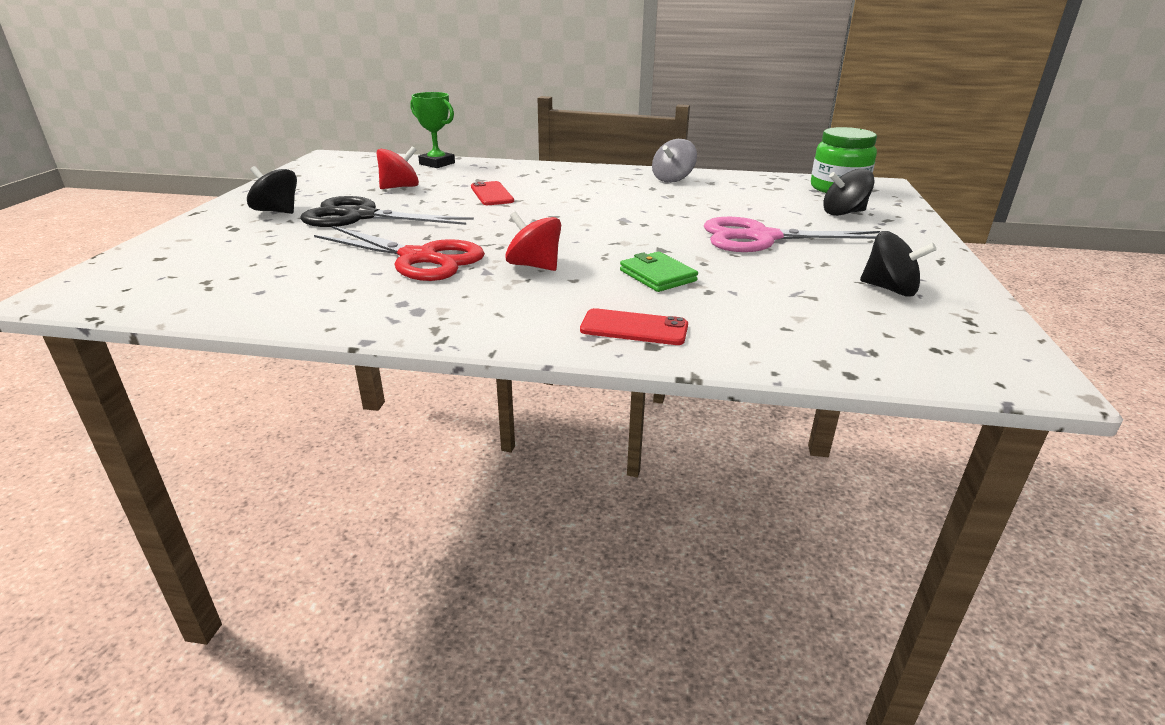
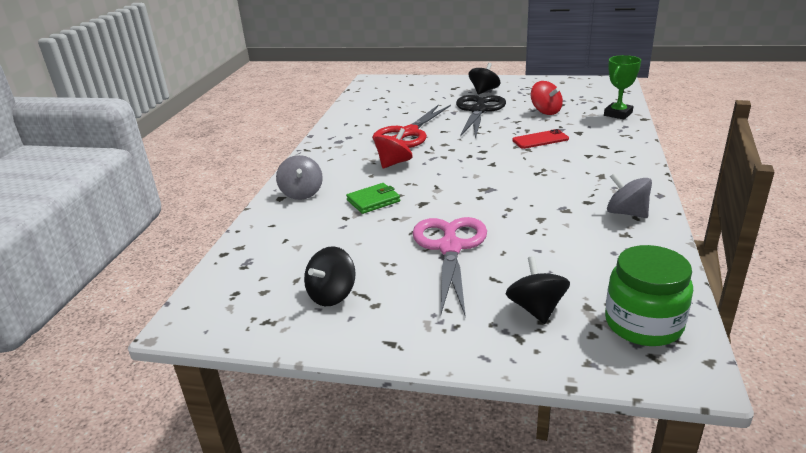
camera: 95 degrees right, 0 degrees up
(634, 328) = (302, 193): red phone -> grey spinning top

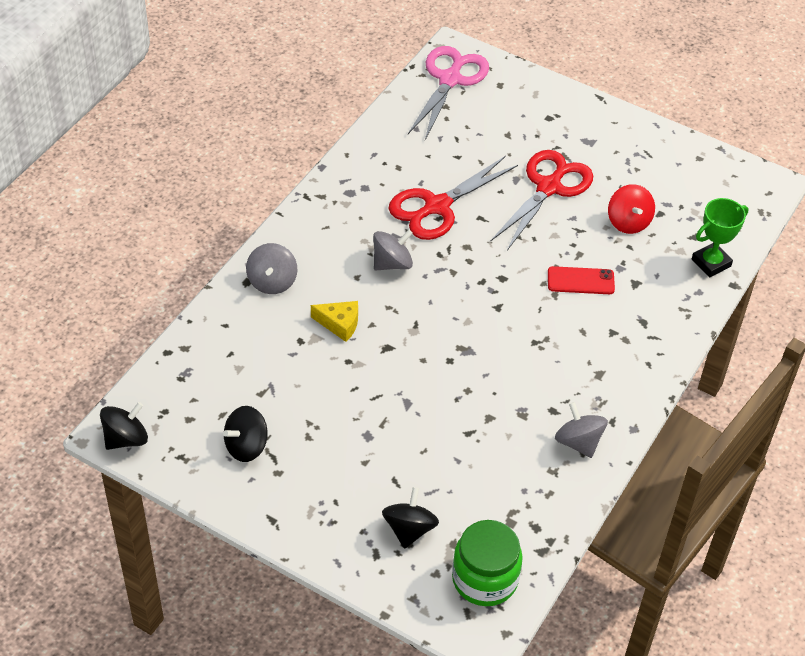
camera: 15 degrees right, 20 degrees up
(373, 201) = (339, 324): green wallet -> yellow cheese
(394, 163) = (392, 263): red spinning top -> grey spinning top
(450, 248) = (379, 425): pink scissors -> pink scissors (450, 79)
(479, 110) = (549, 187): black scissors -> red scissors
(484, 91) = (584, 141): black spinning top -> black spinning top (126, 438)

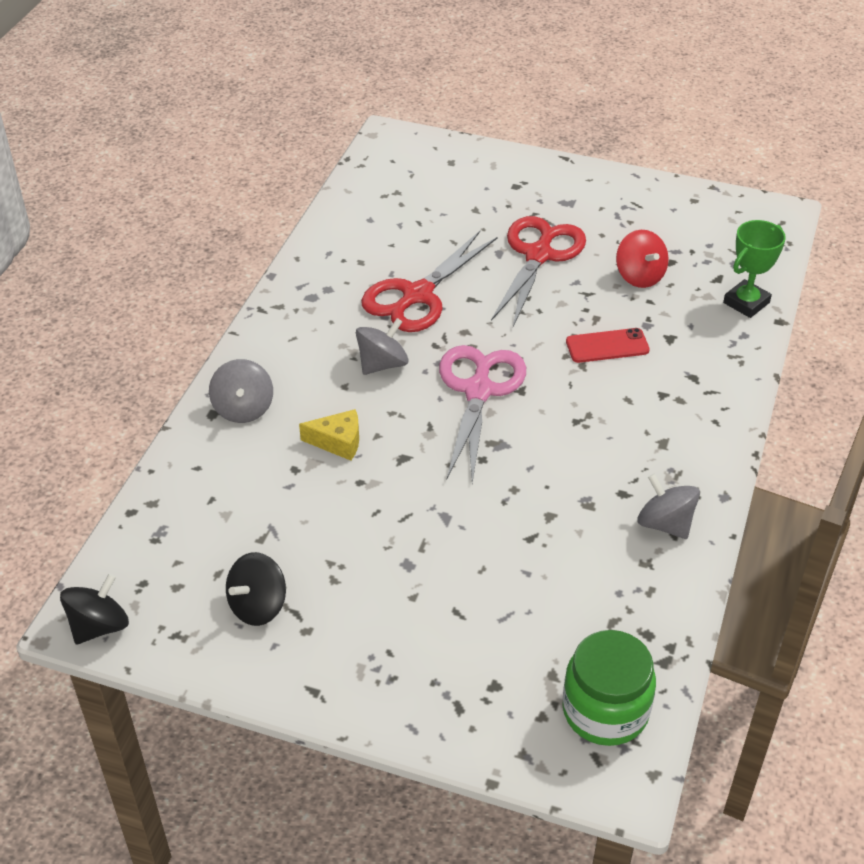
camera: 10 degrees left, 5 degrees down
(409, 529) = (492, 668): black spinning top -> none
(450, 79) = (394, 165): pink scissors -> pink scissors (479, 391)

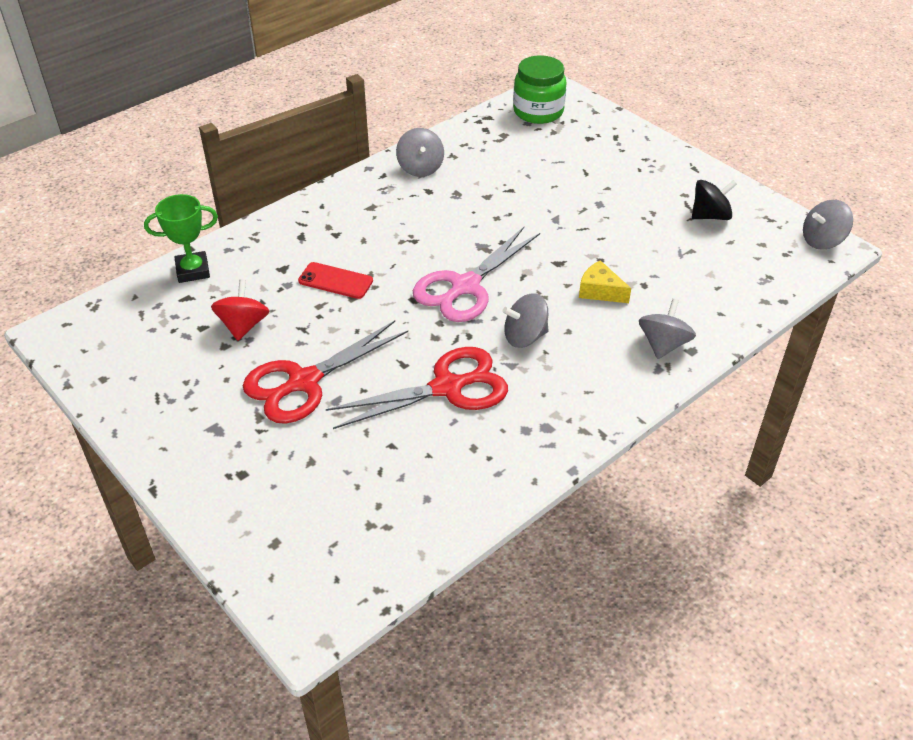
camera: 150 degrees left, 0 degrees up
(99, 626) = (822, 240): black spinning top -> grey spinning top

